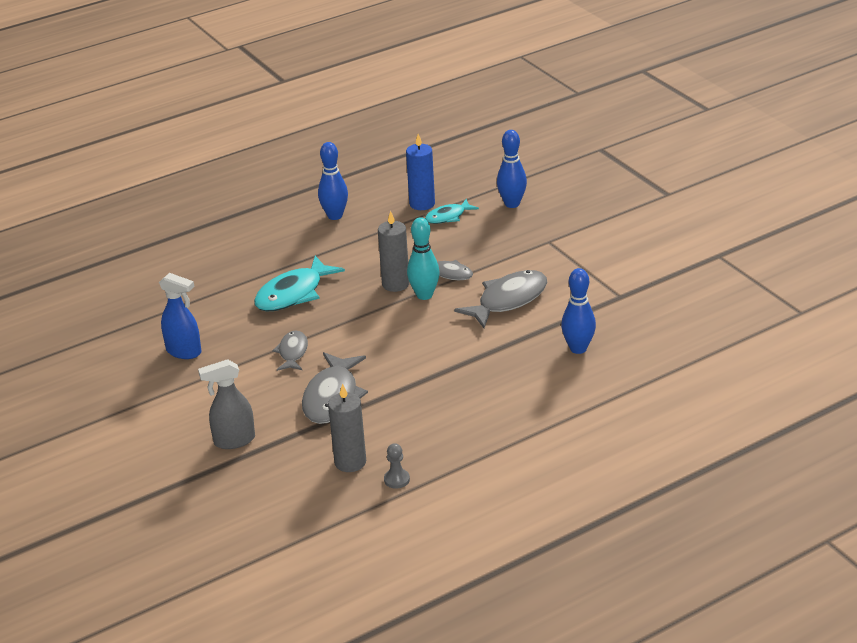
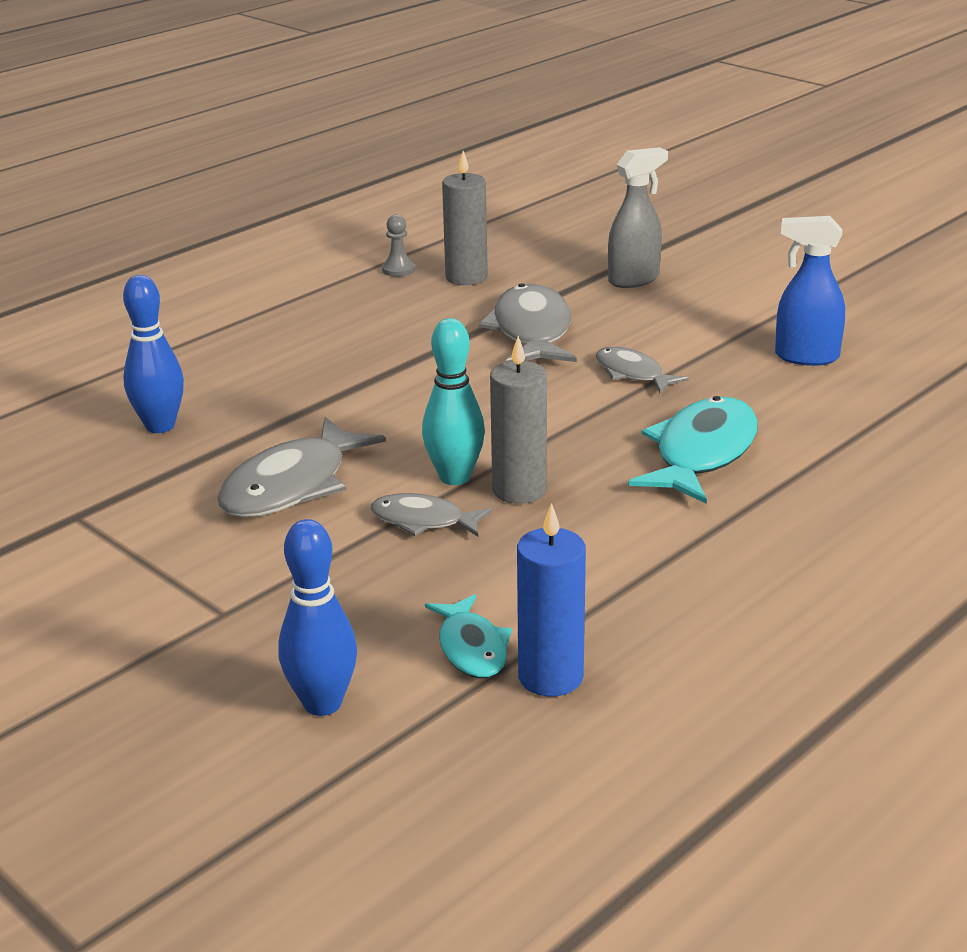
camera: 165 degrees right, 5 degrees down
(292, 352) = (632, 373): grey fish -> grey fish turned 150 degrees clockwise
(335, 216) = (741, 619): blue bowling pin -> none
(448, 217) = (472, 648): turquoise fish -> turquoise fish turned 120 degrees clockwise

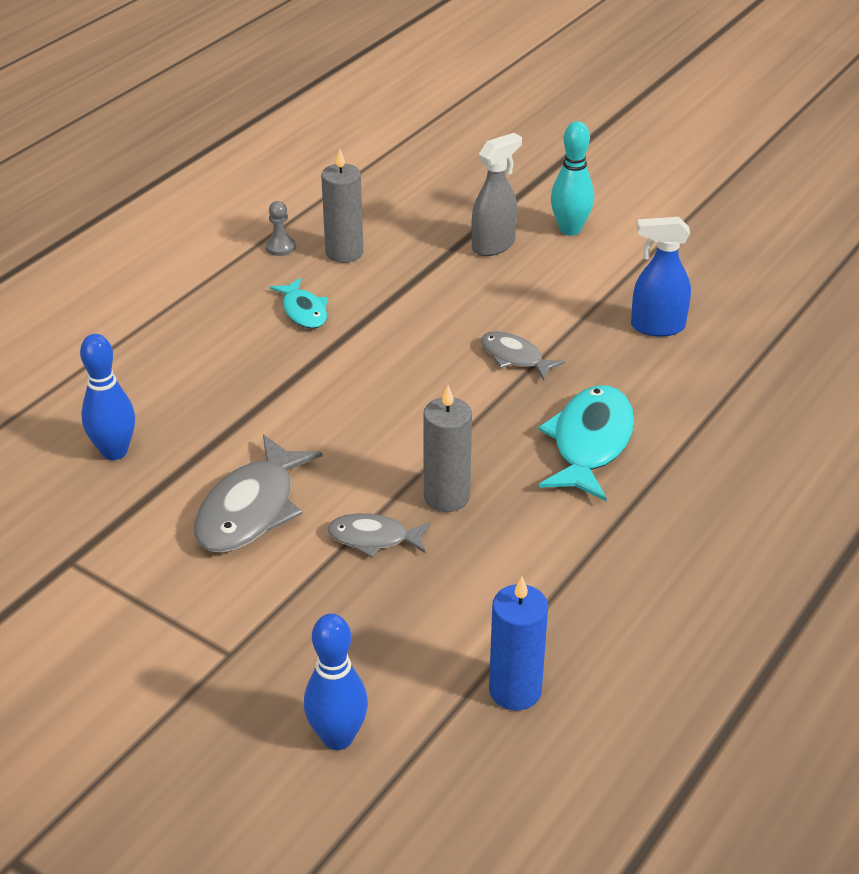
camera: 10 degrees left, 10 degrees up
(455, 477) = (389, 488): turquoise bowling pin -> turquoise bowling pin (570, 229)
(472, 648) = (445, 668): turquoise fish -> turquoise fish (303, 311)
(531, 331) = (417, 314): grey fish -> none

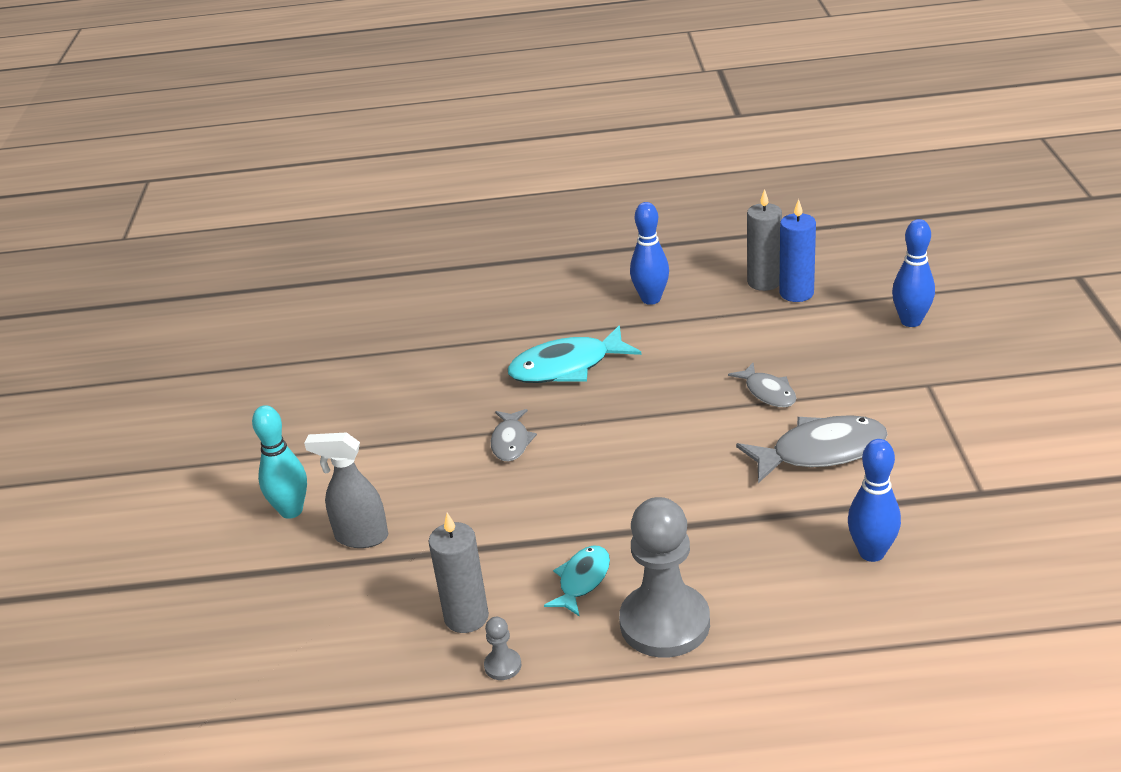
camera: 125 degrees left, 5 degrees down
(211, 322) = (664, 623): none -> grey pawn
(446, 497) = (693, 388): grey candle -> grey candle (764, 282)
(649, 570) = (651, 299): none -> blue bowling pin
(657, 327) = (397, 404): blue spray bottle -> none

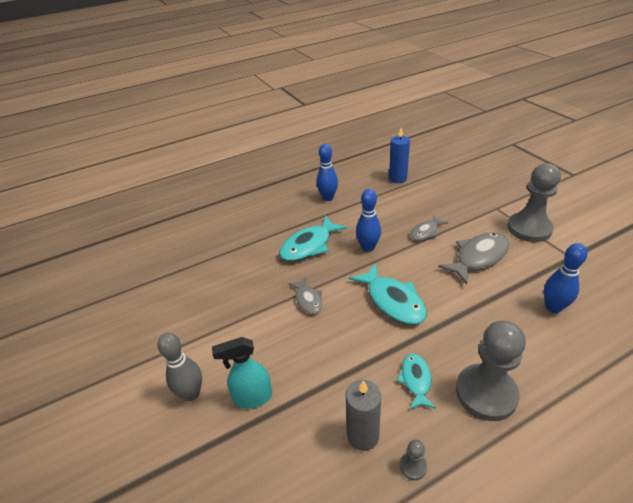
camera: 25 degrees left, 5 degrees up
(291, 511) = (191, 393): turquoise bowling pin -> grey bowling pin
(361, 537) = (252, 397): grey spray bottle -> turquoise spray bottle
(631, 476) = (393, 301): none -> turquoise fish
(764, 282) = (378, 177): grey candle -> none
(768, 392) = (426, 232): grey fish -> grey fish turned 105 degrees clockwise
(911, 321) = (461, 180): blue bowling pin -> blue bowling pin (368, 247)
(953, 431) = (529, 228): none -> grey pawn

